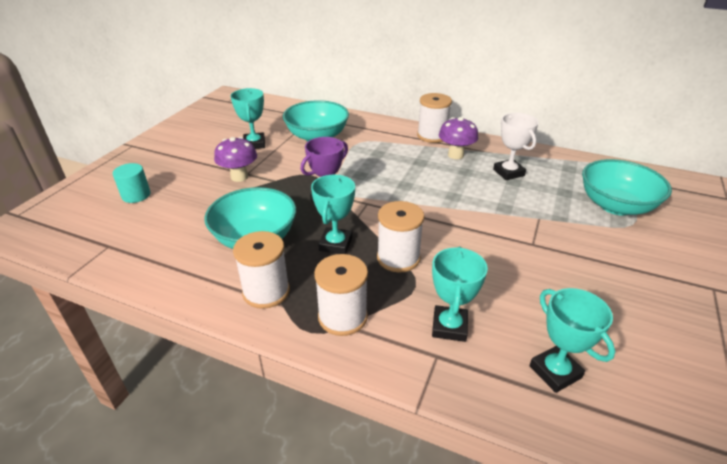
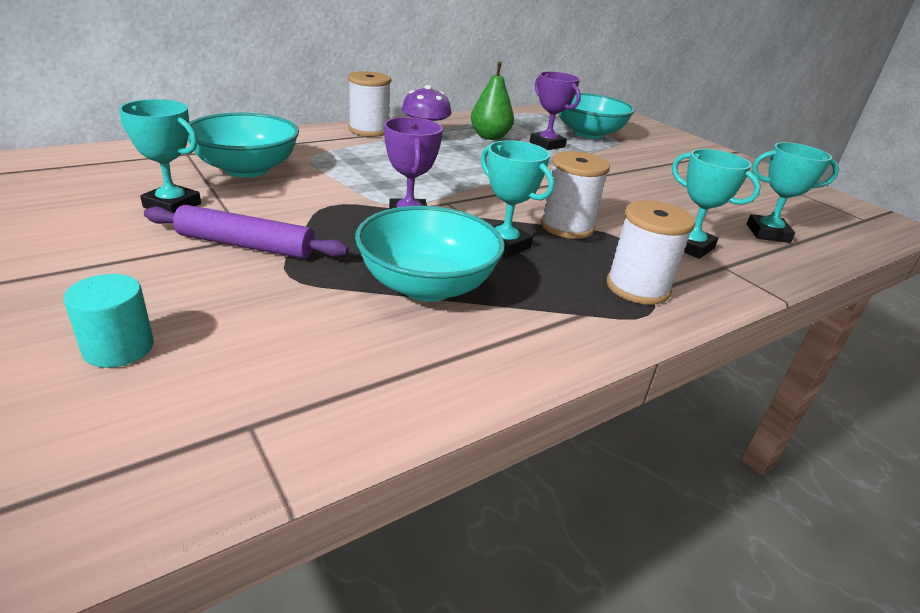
camera: 60 degrees left, 5 degrees down
(239, 177) = (246, 245): purple mushroom -> purple rolling pin
(266, 291) = (551, 316): white spool -> none
(508, 172) = (490, 137): white trophy -> green pear
(544, 198) = (547, 144): none -> purple trophy

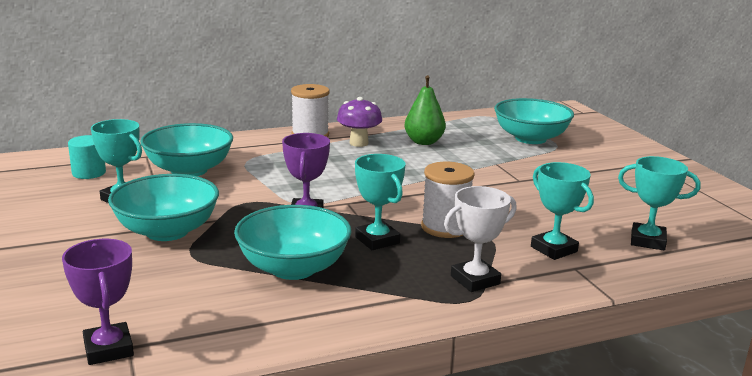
camera: 15 degrees right, 10 degrees down
(118, 348) = (60, 295): turquoise cylinder -> turquoise cylinder (89, 173)
(246, 245) = (167, 231): purple rolling pin -> turquoise bowl
(547, 144) = (478, 150): purple trophy -> purple trophy (108, 349)
(637, 288) = (475, 280): white spool -> white trophy

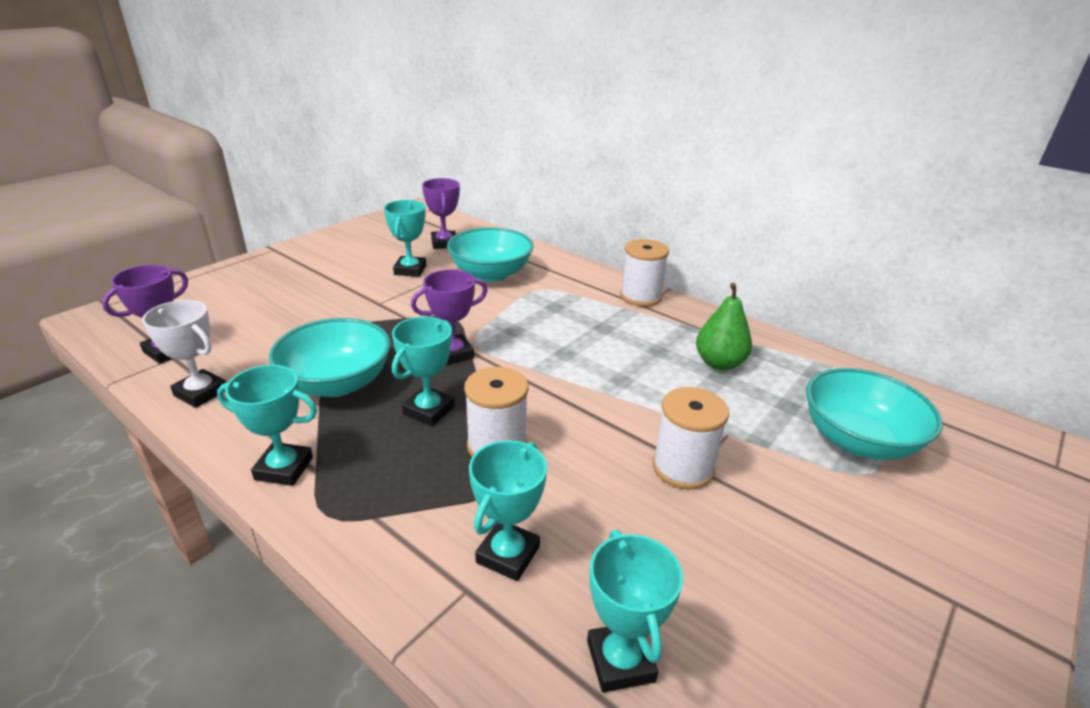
camera: 60 degrees right, 10 degrees up
(89, 173) = (444, 243): turquoise cylinder -> purple trophy
(167, 231) = (367, 306): turquoise bowl -> none
(358, 143) = (657, 327): purple mushroom -> none
(397, 309) = (284, 468): none -> turquoise trophy
(475, 280) = (378, 506): white trophy -> white trophy (201, 393)
(516, 183) = (683, 468): none -> white spool

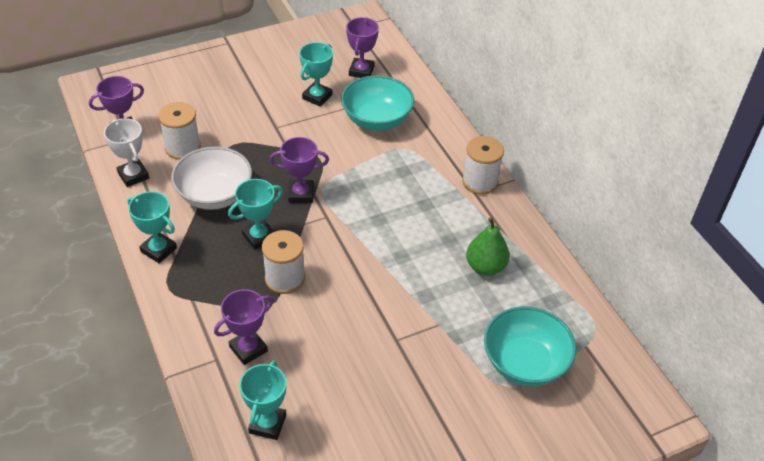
camera: 25 degrees right, 15 degrees up
(337, 383) = (214, 195): turquoise bowl -> white bowl
(508, 554) = (248, 349): turquoise trophy -> purple trophy
(683, 468) = (387, 336): white spool -> white spool (183, 147)

